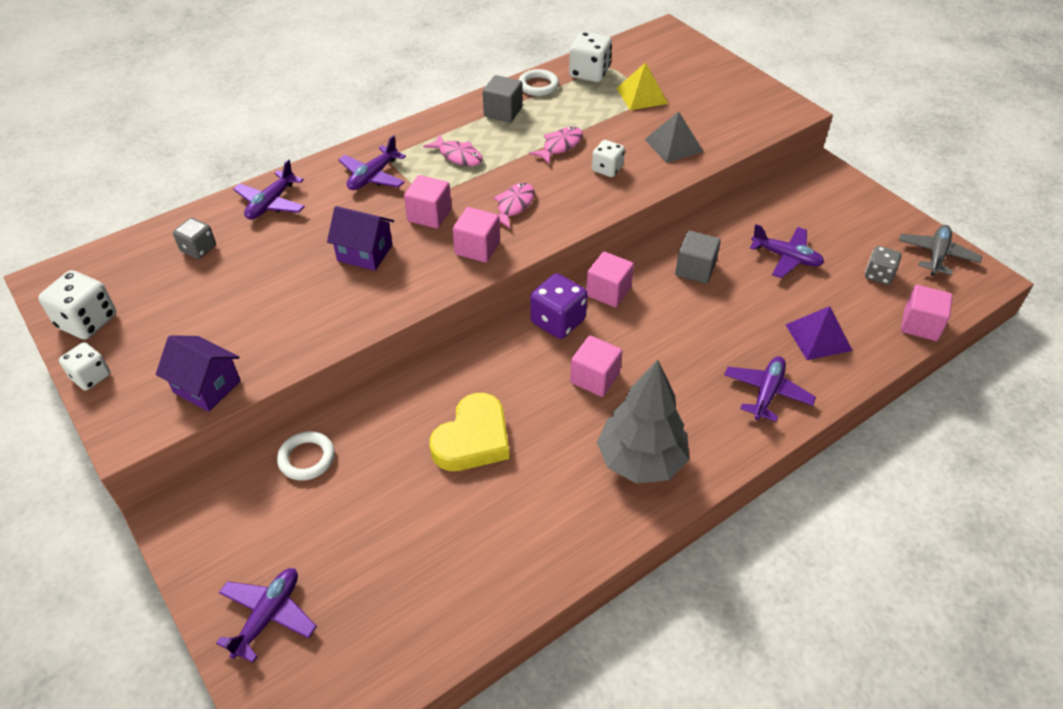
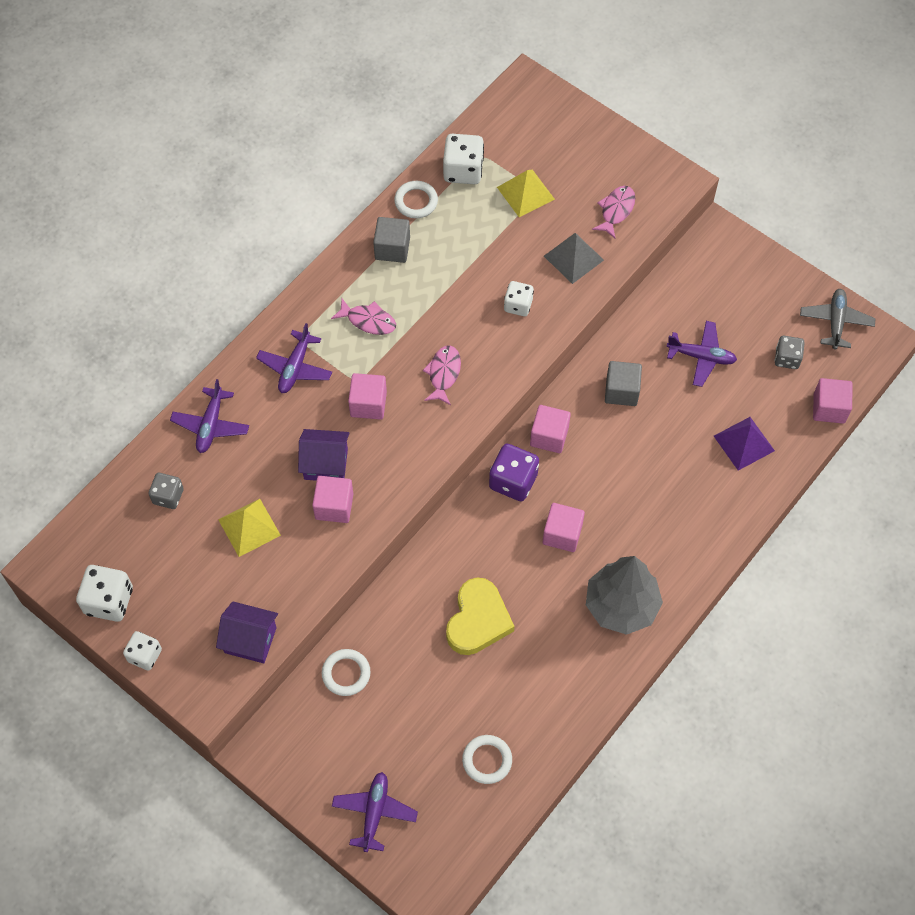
camera: 15 degrees left, 15 degrees up
(262, 289) = (249, 527): none -> yellow pyramid
(426, 589) = (487, 760): none -> white ring
(477, 248) = (427, 433): pink cube -> pink cube (334, 506)
(560, 146) = (464, 284): pink fish -> pink fish (616, 210)
(767, 393) = (710, 513): purple plane -> none

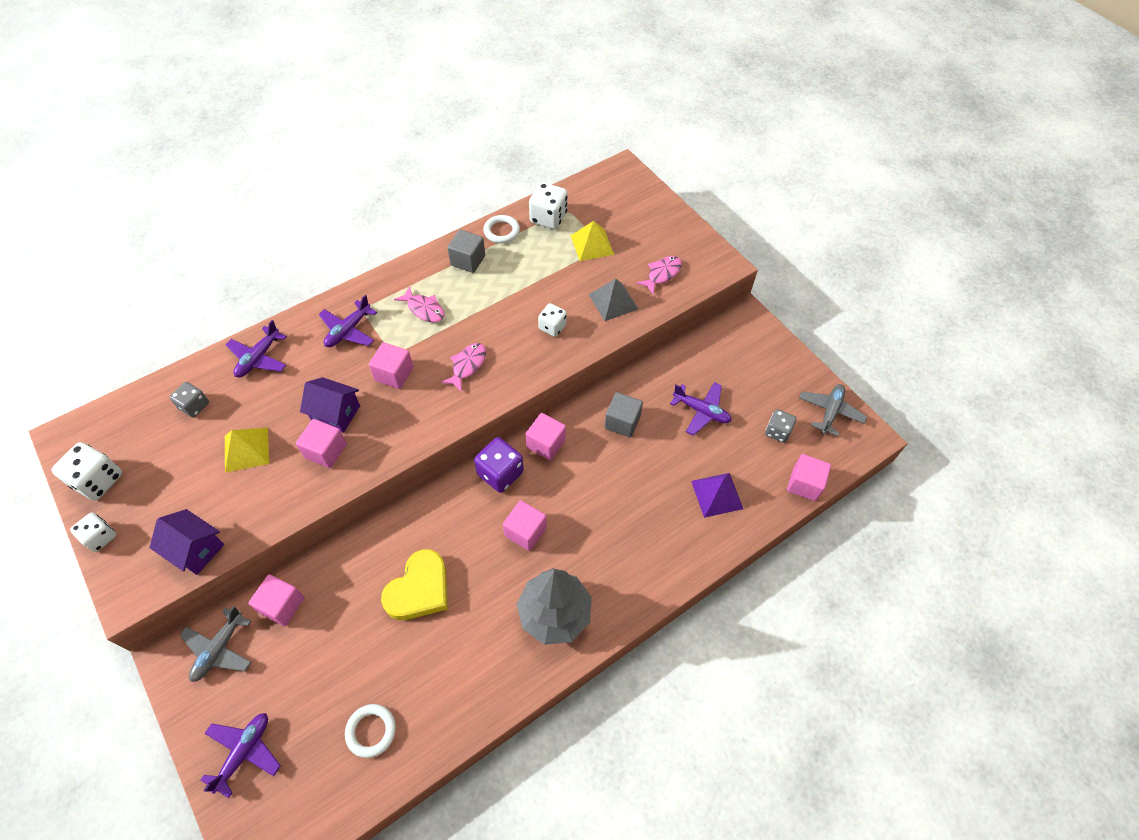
camera: 15 degrees right, 5 degrees down
(303, 731) = (219, 649): none -> grey plane
(346, 673) = (282, 605): white ring -> pink cube

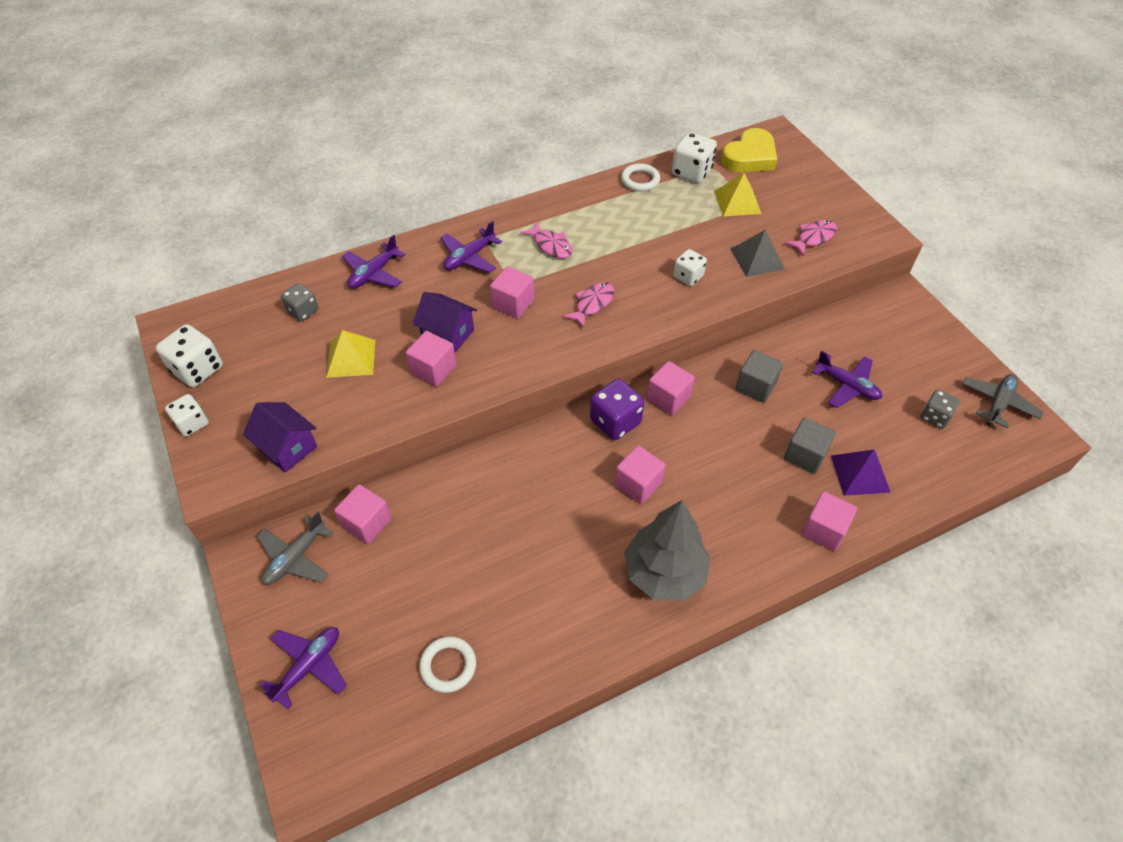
camera: 10 degrees right, 5 degrees down
(419, 589) = (516, 527): yellow heart -> yellow heart (750, 157)
(468, 260) = (601, 204): grey cube -> grey cube (805, 455)
(804, 484) = (964, 475): pink cube -> pink cube (824, 530)

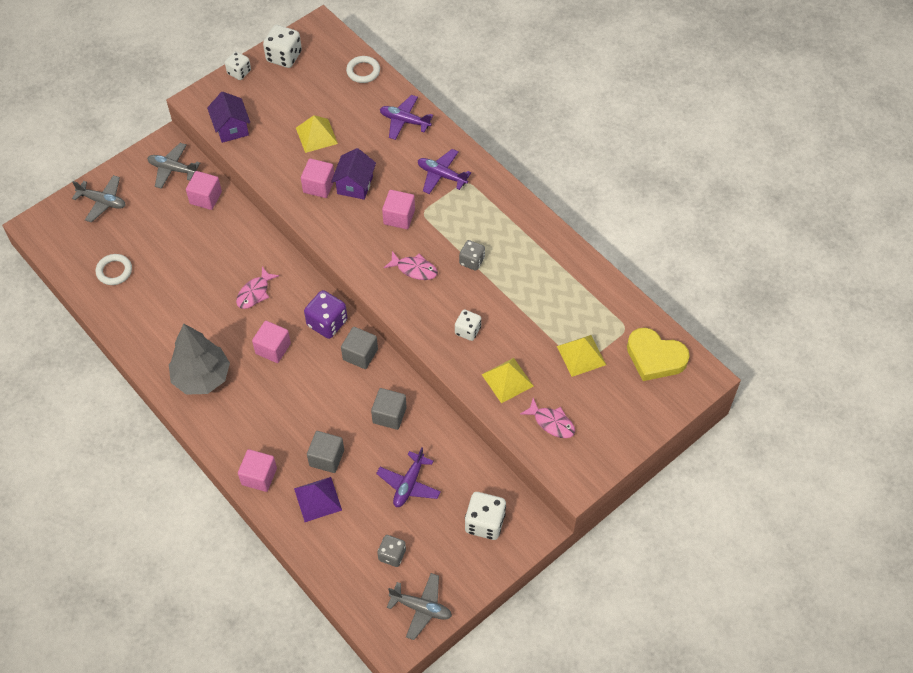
camera: 75 degrees right, 5 degrees up
(287, 448) = (231, 128): purple house -> purple house turned 45 degrees counterclockwise
(303, 311) = (353, 93): grey dice -> grey dice (472, 261)
(309, 666) = (102, 202): purple plane -> grey plane
(551, 245) = (474, 226): pink fish -> pink fish (255, 293)
(640, 180) = (584, 274): white ring -> white ring (363, 71)
(668, 398) = (360, 354): pink cube -> grey cube
(691, 172) = (612, 312): white dice -> white dice (485, 523)
(757, 259) = (507, 380): grey pyramid -> yellow pyramid

